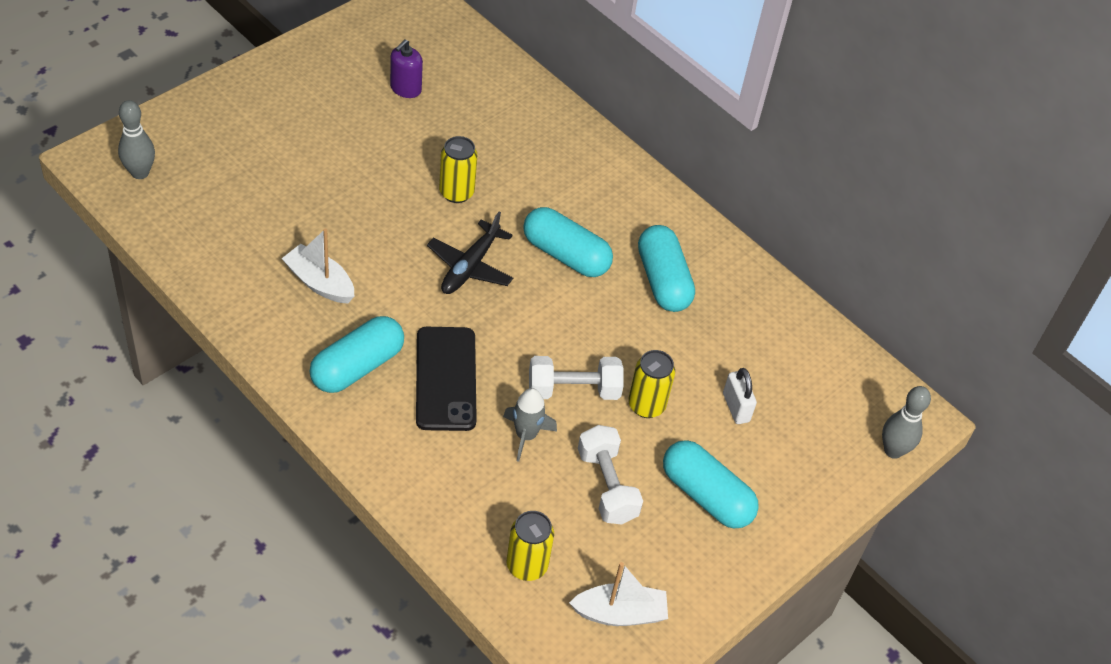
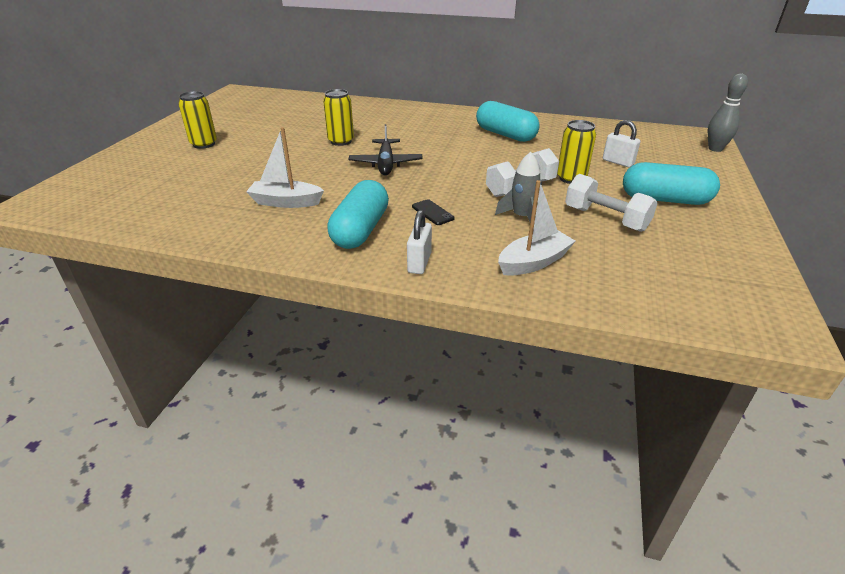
camera: 25 degrees left, 15 degrees down
(140, 173) = (82, 199): grey bowling pin -> none
(373, 442) = (419, 263): none -> white padlock
(405, 88) = (263, 118): purple soap dispenser -> none
(446, 379) = (432, 212): black phone -> black phone, size x0.44
(527, 565) = (622, 280): yellow can -> yellow can (204, 144)
(565, 255) = (438, 143): turquoise capsule -> none
(620, 613) = (718, 275): white boat -> white boat (533, 262)

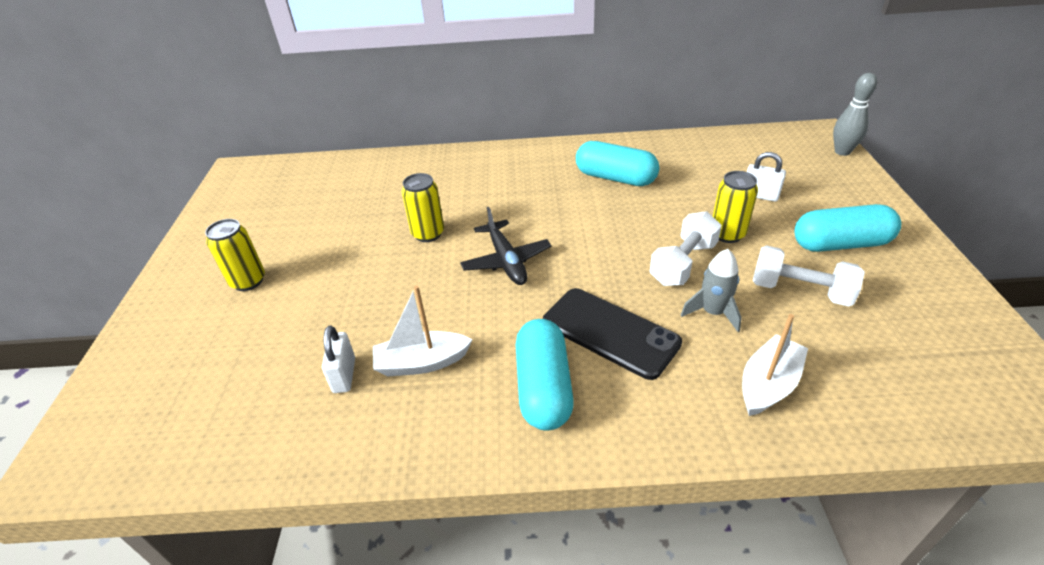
camera: 15 degrees left, 5 degrees up
(419, 263) = (645, 424): white padlock -> white padlock (344, 375)
(432, 212) = (610, 332): black phone -> black phone, size x2.27

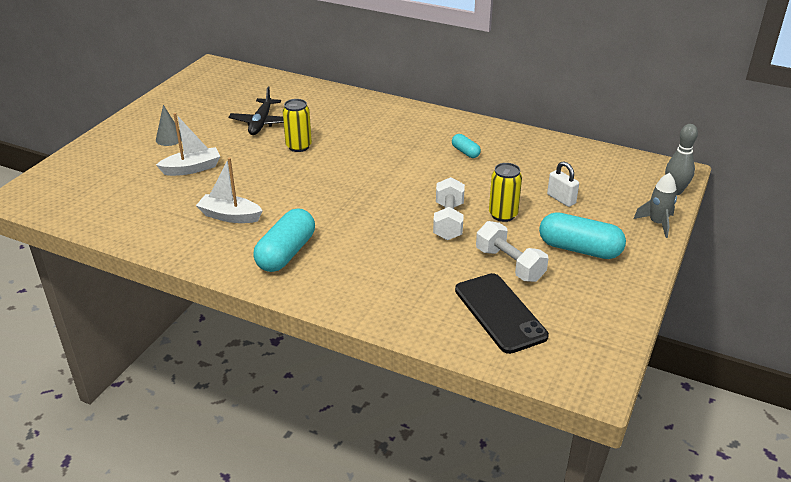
camera: 25 degrees right, 5 degrees down
(248, 281) = (169, 138): yellow can -> grey cone
(344, 375) = (183, 207): white padlock -> none
(506, 260) = (332, 179): black plane -> black plane (261, 123)
(610, 332) = (355, 241): black phone -> black phone (500, 313)
(615, 178) = (465, 152): turquoise capsule -> turquoise capsule, size x0.51
(683, 263) = (448, 221): white dumbbell -> white dumbbell turned 60 degrees counterclockwise
(712, 312) = (433, 254): grey rocket -> grey rocket (657, 223)
(768, 384) = (421, 302): white boat -> white boat (192, 169)

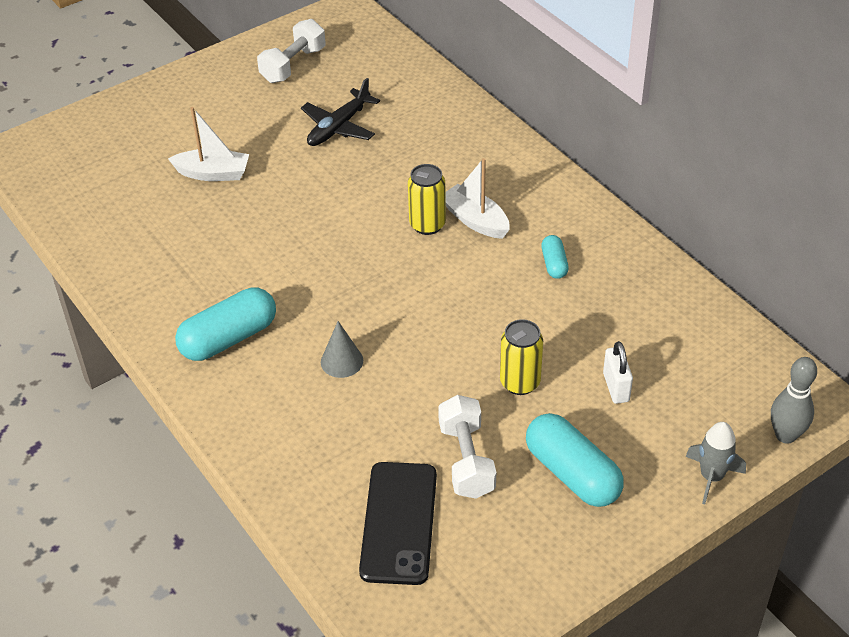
camera: 30 degrees right, 10 degrees up
(169, 138) = (219, 117): grey cone -> grey cone (342, 361)
(230, 216) = (206, 261): white boat -> white boat (475, 220)
(298, 146) = (355, 181): yellow can -> yellow can (427, 225)
(448, 221) = (445, 366): white dumbbell -> white dumbbell (293, 65)

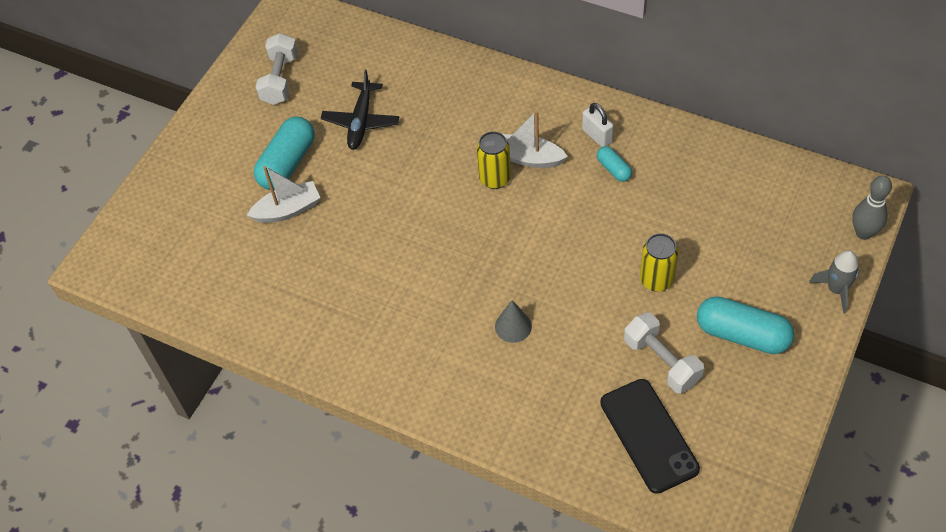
camera: 25 degrees left, 10 degrees up
(229, 338) = (411, 349): turquoise capsule -> turquoise capsule (287, 163)
(616, 387) = (726, 251): white padlock -> white padlock (597, 136)

